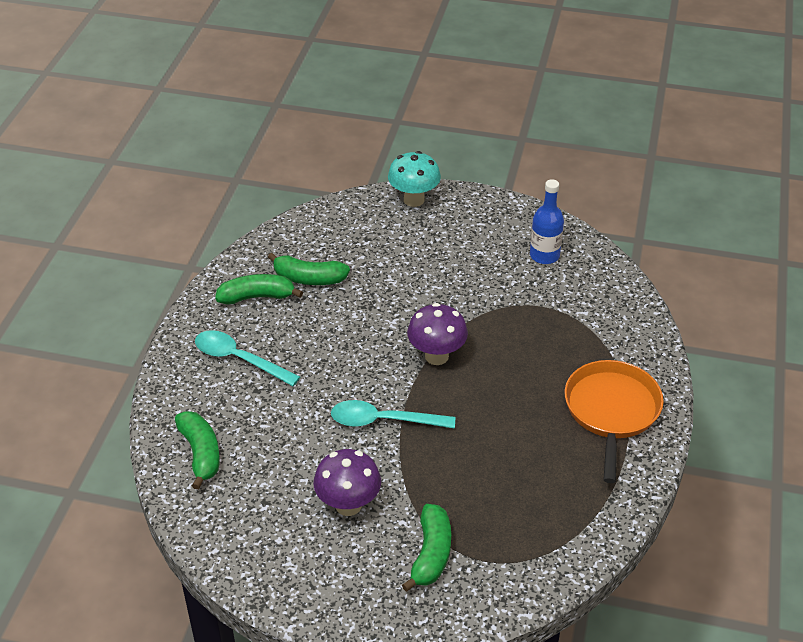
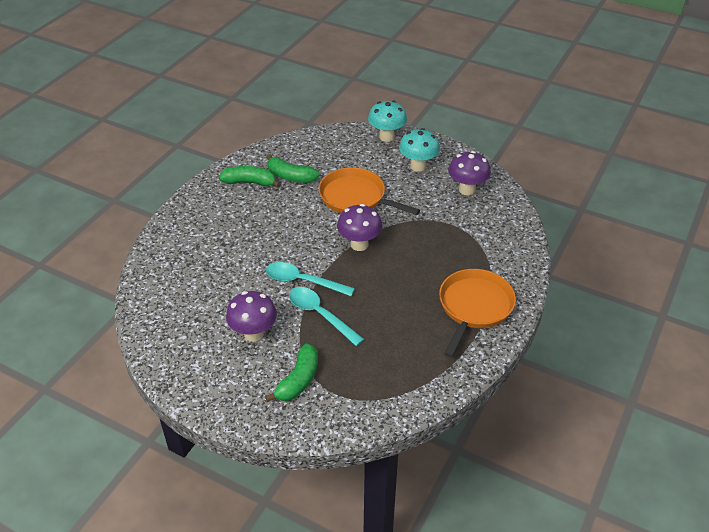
camera: 15 degrees right, 0 degrees up
(200, 453) = (167, 278): green banana -> none
(239, 359) = (220, 221): turquoise spoon -> turquoise spoon (320, 315)
(406, 292) = (356, 197): none -> orange pan
(470, 234) = (418, 166): none -> turquoise mushroom
(544, 255) = (467, 190): blue bottle -> purple mushroom

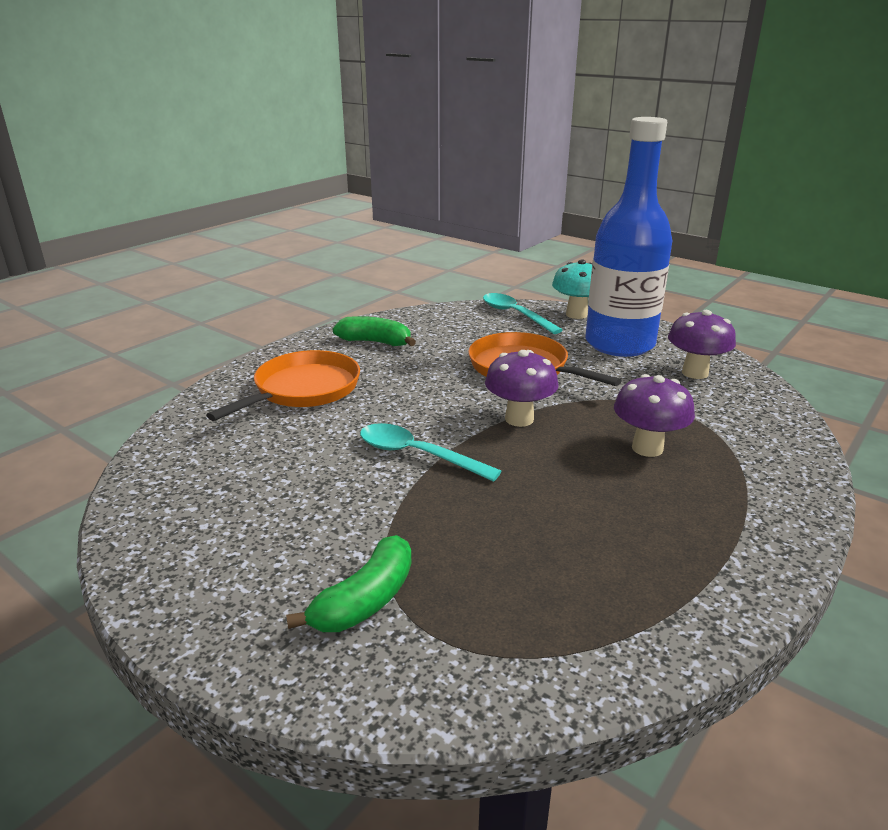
camera: 10 degrees right, 15 degrees down
(253, 334) = (311, 517): purple mushroom -> purple mushroom (647, 448)
(291, 176) = (434, 341): green banana -> none
(320, 315) = (434, 502): turquoise spoon -> turquoise spoon (515, 315)
(418, 166) = (619, 344): turquoise mushroom -> blue bottle
(474, 307) = (716, 521): orange pan -> orange pan (303, 390)

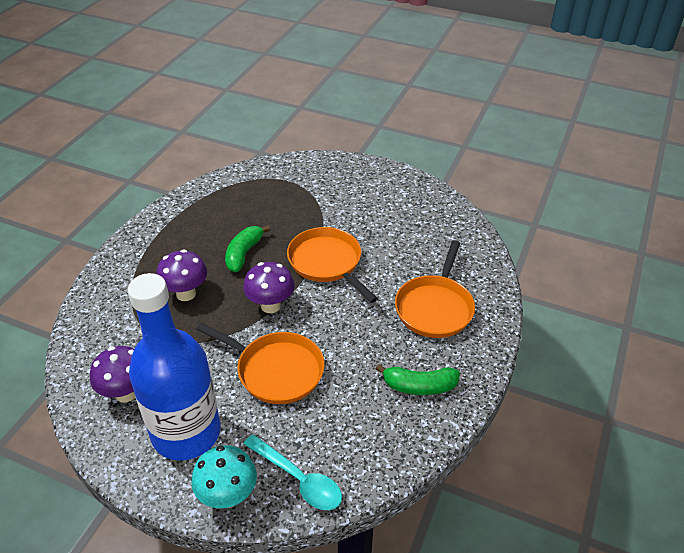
camera: 165 degrees right, 15 degrees up
(365, 600) = (318, 187): green banana -> green banana (244, 254)
(417, 455) = (327, 263): turquoise spoon -> orange pan

